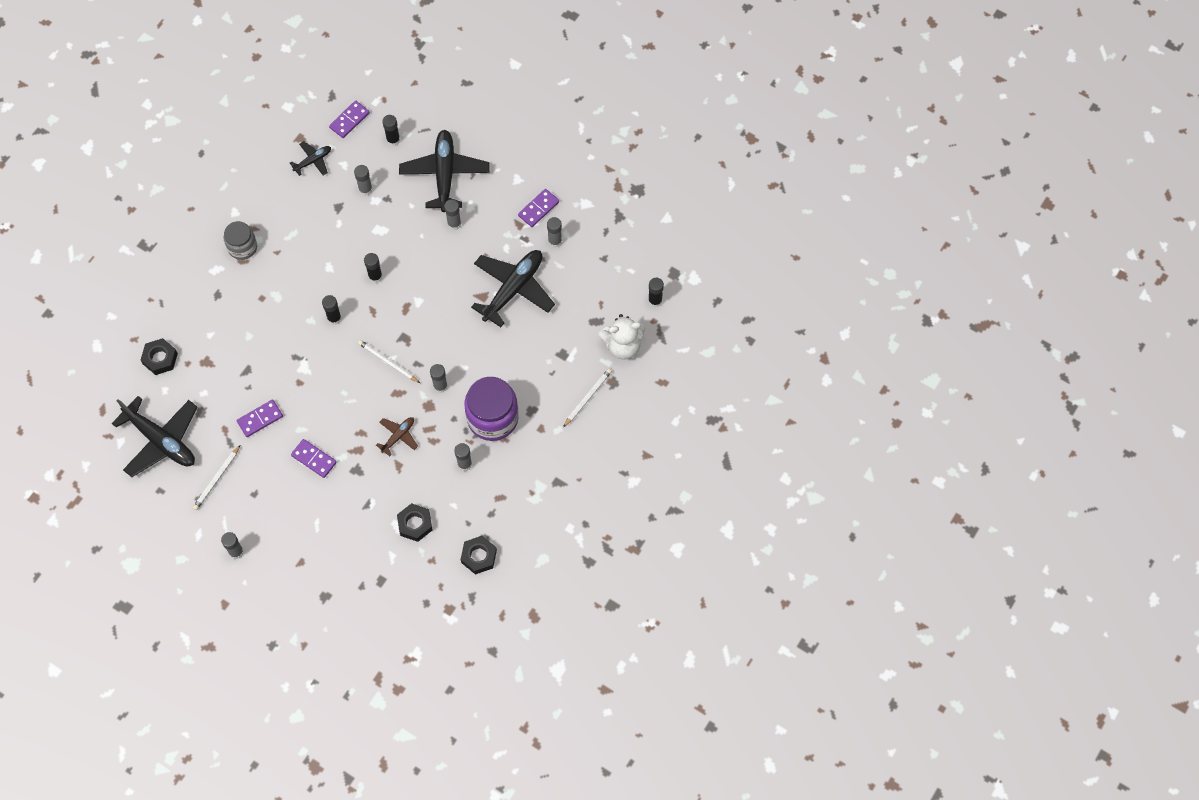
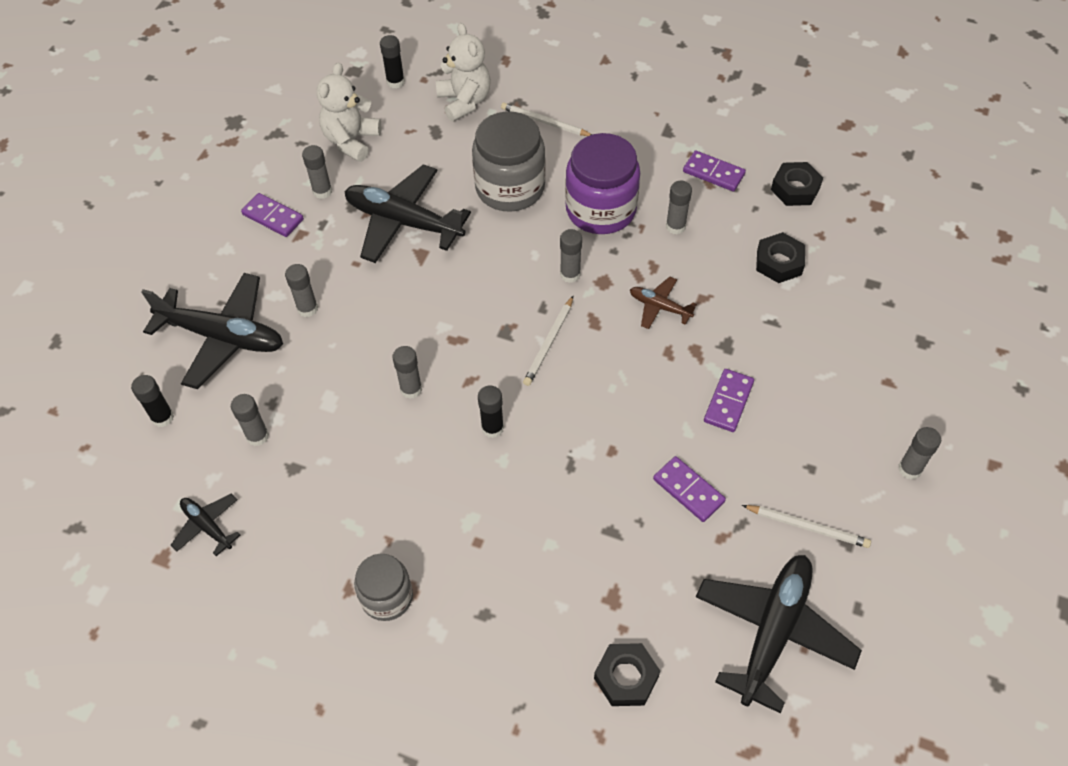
camera: 100 degrees left, 10 degrees down
(349, 120) = (125, 489): purple domino -> purple domino (713, 173)
(375, 276) = (411, 389): black glue stick -> grey glue stick
(445, 174) = (223, 337): black plane -> black plane turned 150 degrees counterclockwise
(528, 362) = (510, 187): none -> grey jar
(599, 264) = (351, 141): none -> white teddy bear

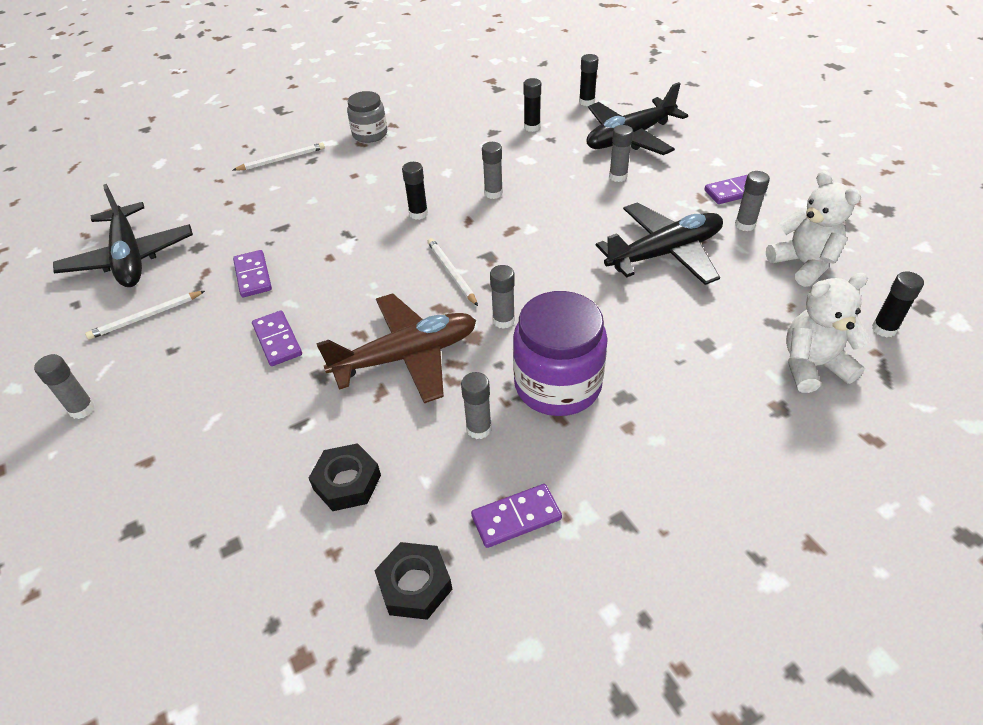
camera: 130 degrees right, 10 degrees down
(207, 526) = (492, 96): black plane -> none
(257, 436) = (532, 127): grey glue stick -> black glue stick
(464, 101) = (812, 366): white teddy bear -> white teddy bear turned 150 degrees clockwise
(510, 187) = (648, 336): grey jar -> none
(545, 122) = (727, 413): white pencil -> white pencil (282, 159)
(626, 677) = (205, 190): black nut -> none
(659, 307) = (406, 356): brown plane -> brown plane, size x2.03
(688, 490) = (253, 276): purple domino -> purple domino turned 75 degrees clockwise

